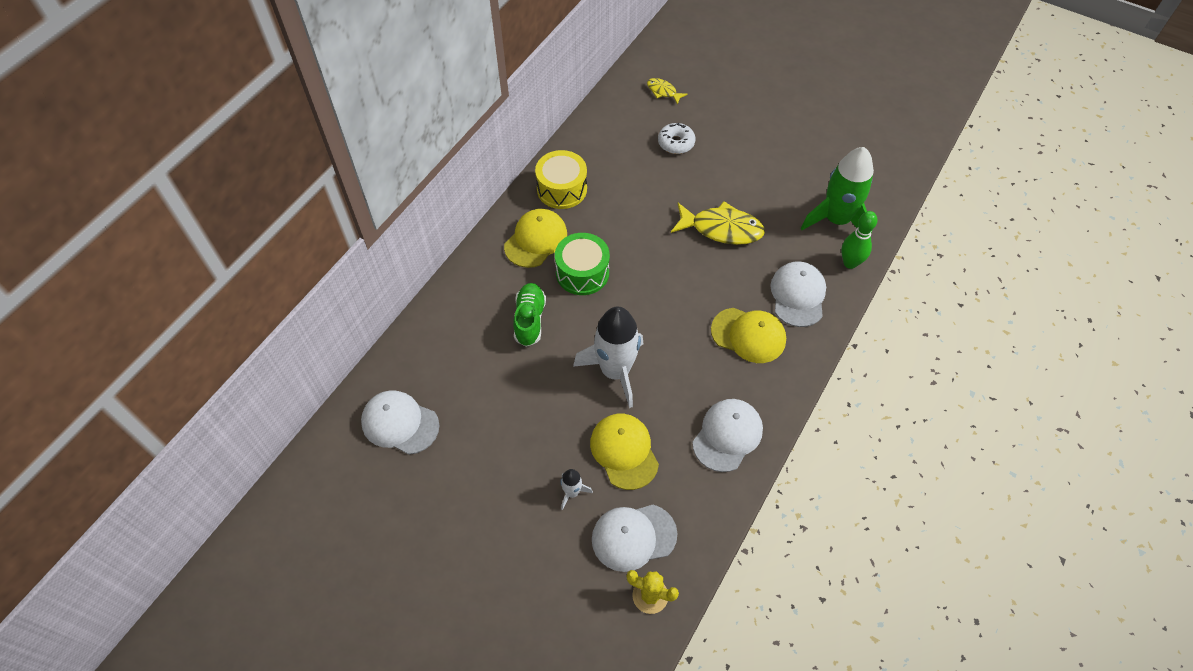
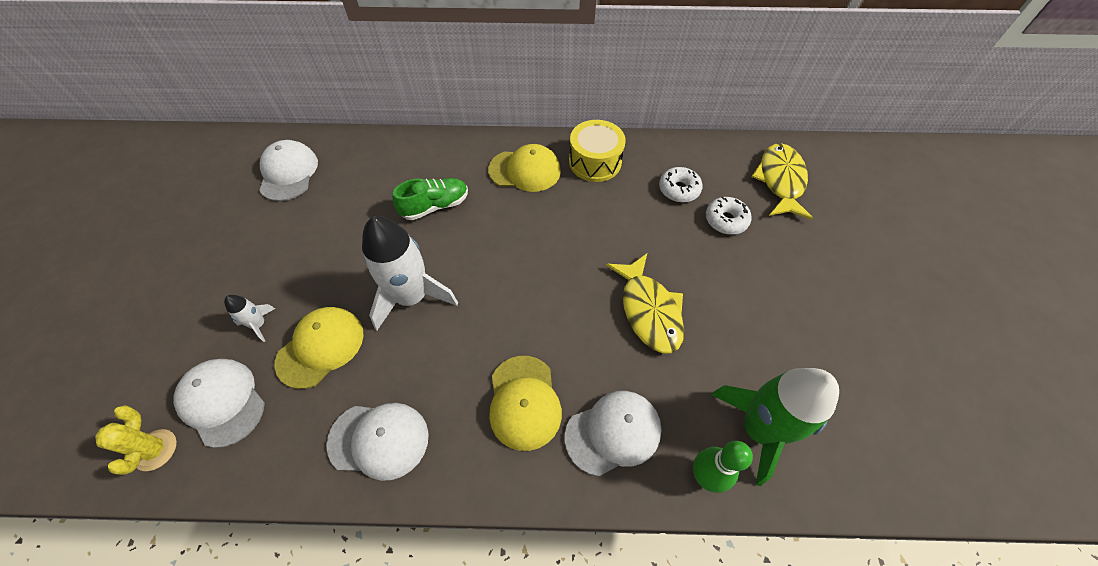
camera: 60 degrees right, 0 degrees up
(582, 273) = (511, 219): green drum -> none
(628, 153) = (679, 189): none -> white donut
(663, 91) = (780, 181): yellow fish -> yellow fish, size x1.94

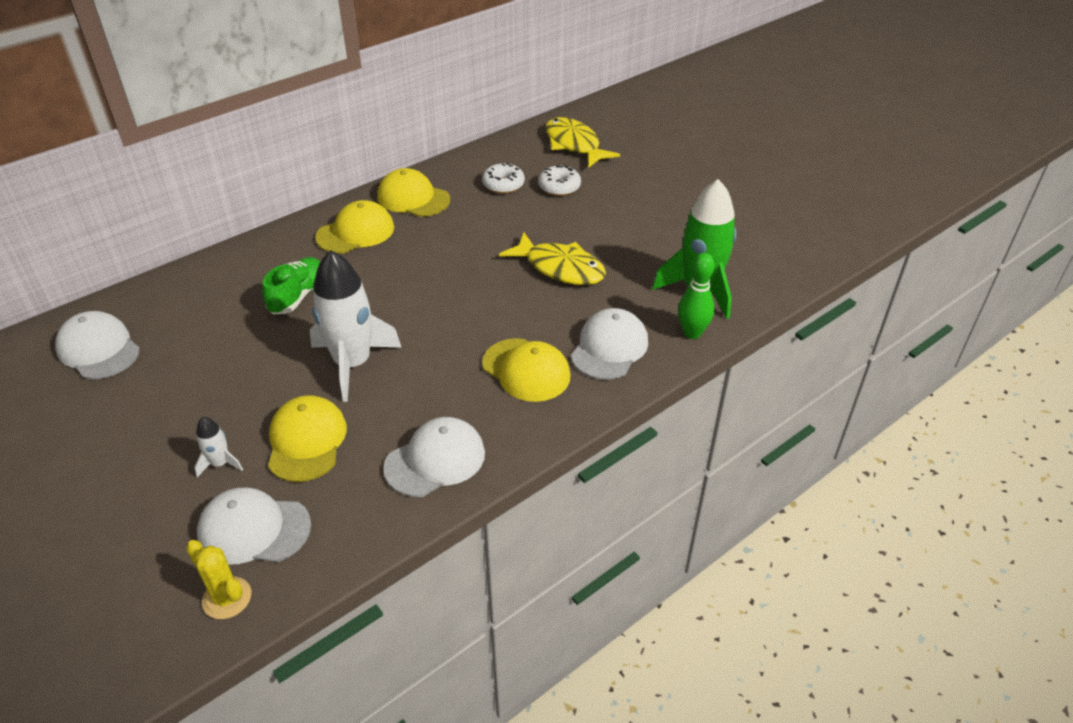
camera: 40 degrees left, 15 degrees down
(595, 162) = (413, 198): yellow drum -> yellow cap

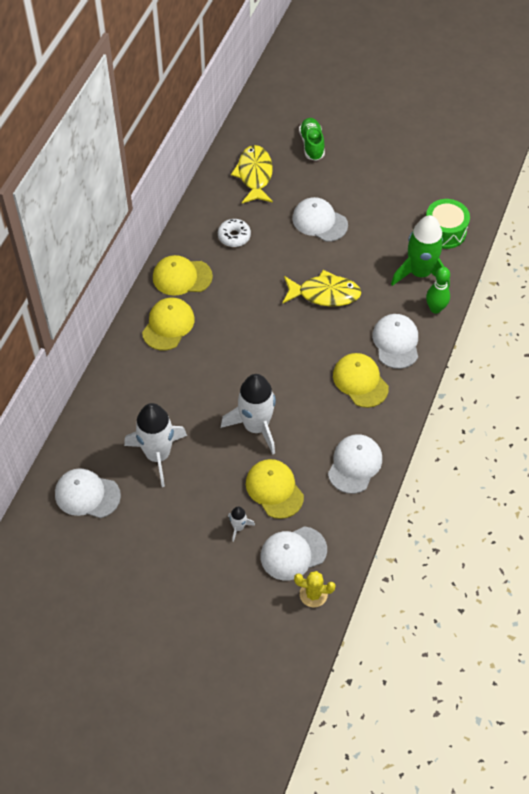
camera: 30 degrees left, 15 degrees up
(214, 344) = (158, 455): none -> white rocket
(298, 296) = (177, 394): green shoe -> green shoe (312, 145)
(526, 370) = (360, 381): yellow cap -> yellow cap turned 135 degrees counterclockwise
(559, 187) = (273, 222): white donut -> none
(574, 145) = (254, 175): yellow fish -> yellow fish turned 60 degrees clockwise
(613, 203) = (319, 221): none -> white cap
(765, 262) = (444, 231): none -> green drum

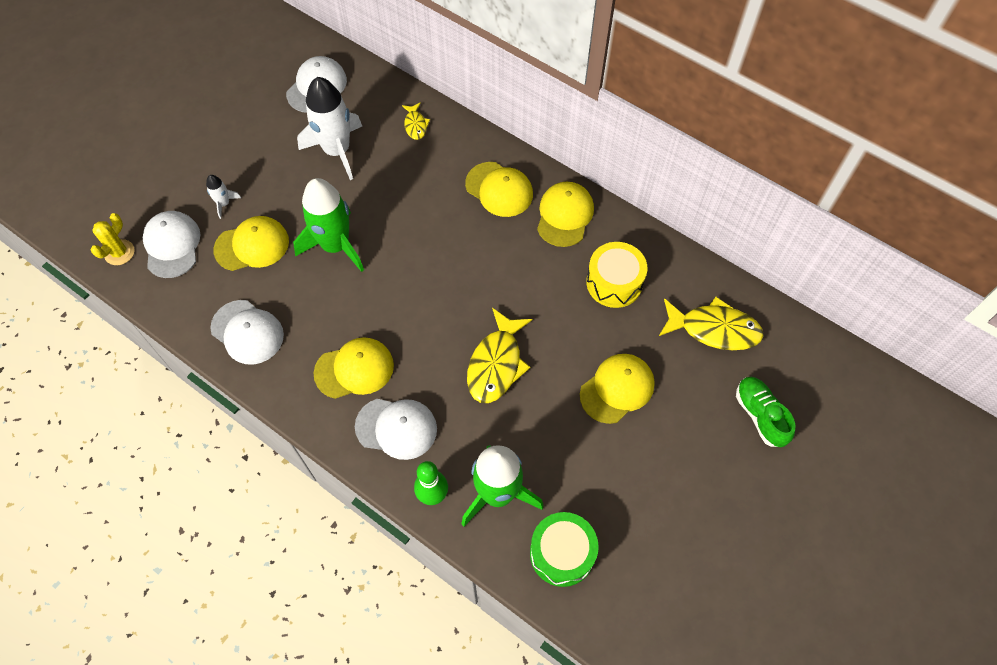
camera: 105 degrees right, 5 degrees up
(114, 402) = (415, 125): none -> yellow fish
(234, 236) = (614, 283): white donut -> yellow drum
(256, 426) = (336, 246): white rocket -> green rocket
(312, 145) = (760, 415): green shoe -> green shoe turned 120 degrees counterclockwise
(319, 221) = (617, 389): white cap -> yellow cap

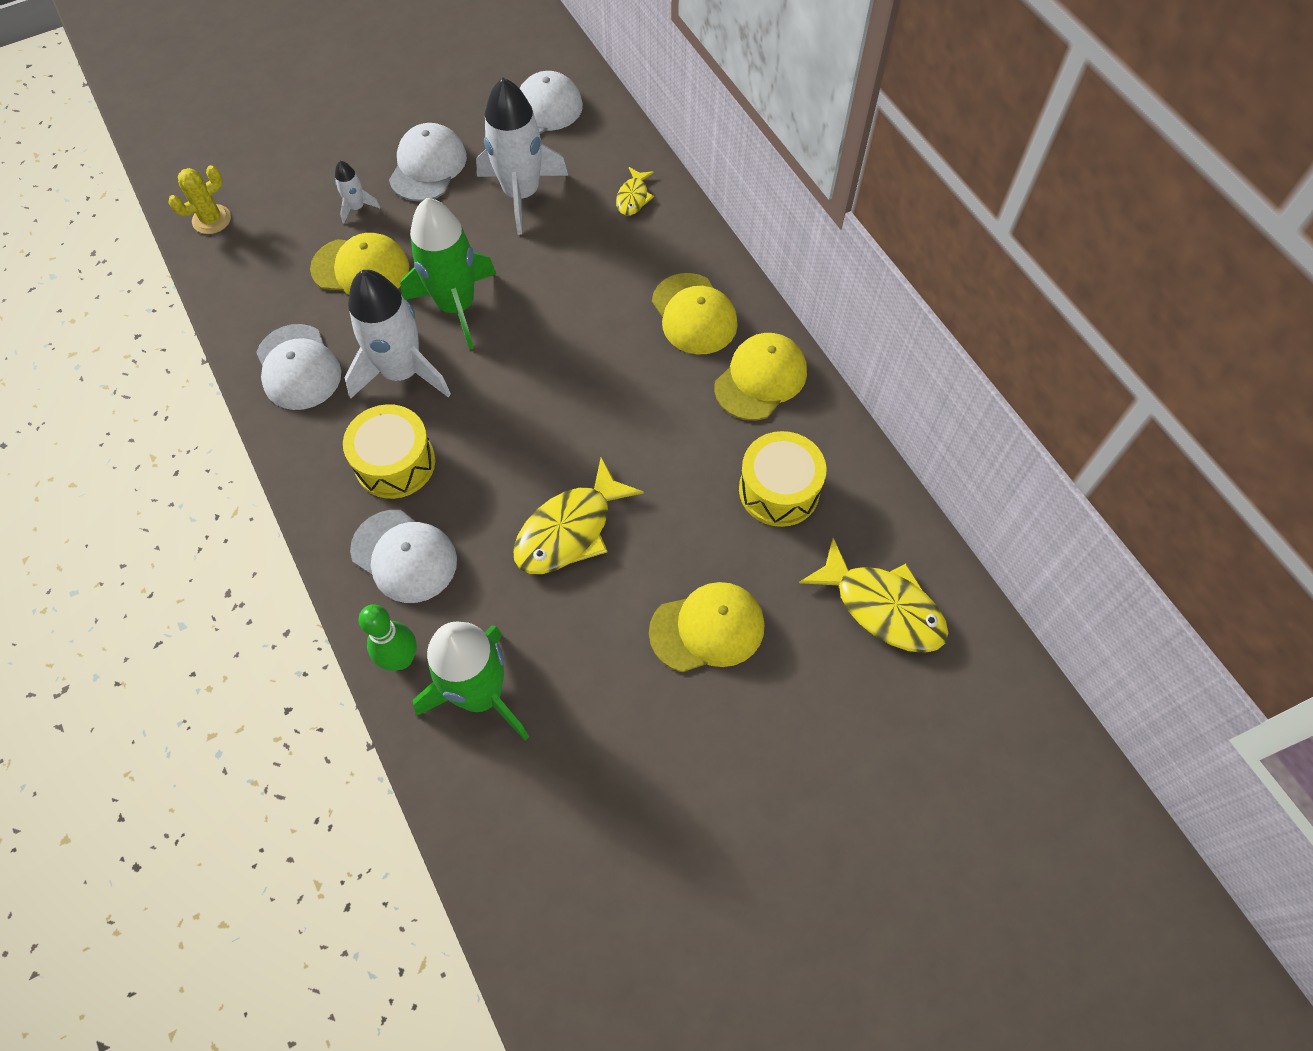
camera: 25 degrees right, 0 degrees up
(172, 245) = (273, 233): white cap -> white cap (428, 166)
(324, 306) = (402, 372): none -> white rocket
(354, 369) = (395, 463): yellow cap -> yellow drum
(562, 553) = (518, 808): green drum -> none
(760, 415) = (884, 750): green shoe -> none

